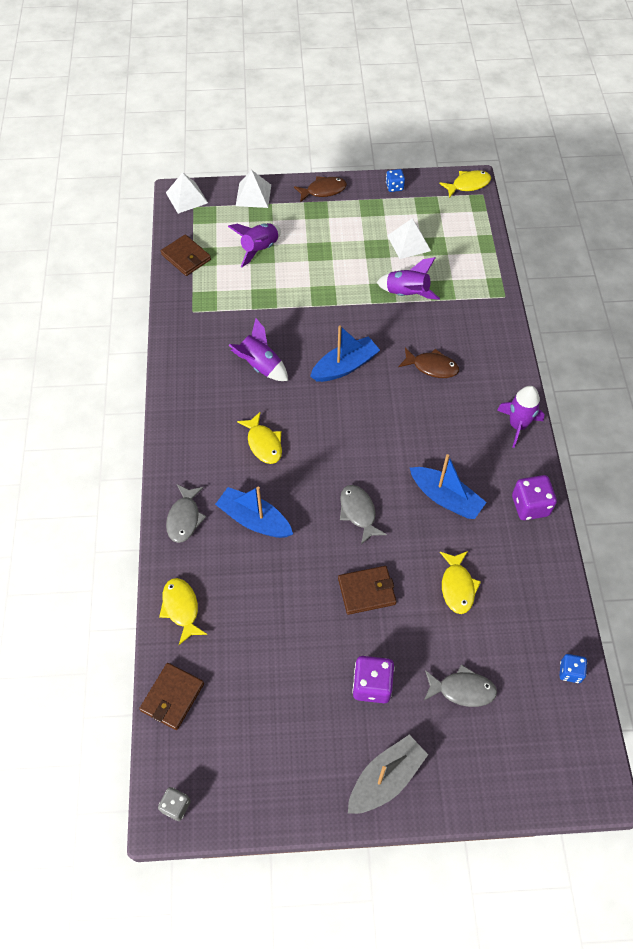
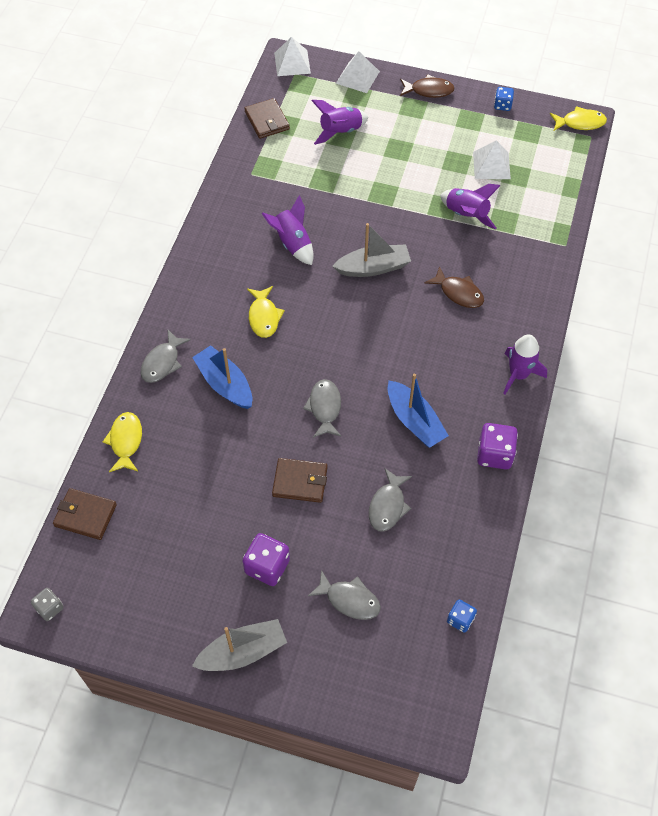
camera: 20 degrees right, 0 degrees up
(172, 697) = (85, 515): brown wallet -> brown wallet turned 60 degrees clockwise
(345, 366) = (373, 267): blue boat -> grey boat
(457, 586) = (388, 506): yellow fish -> grey fish

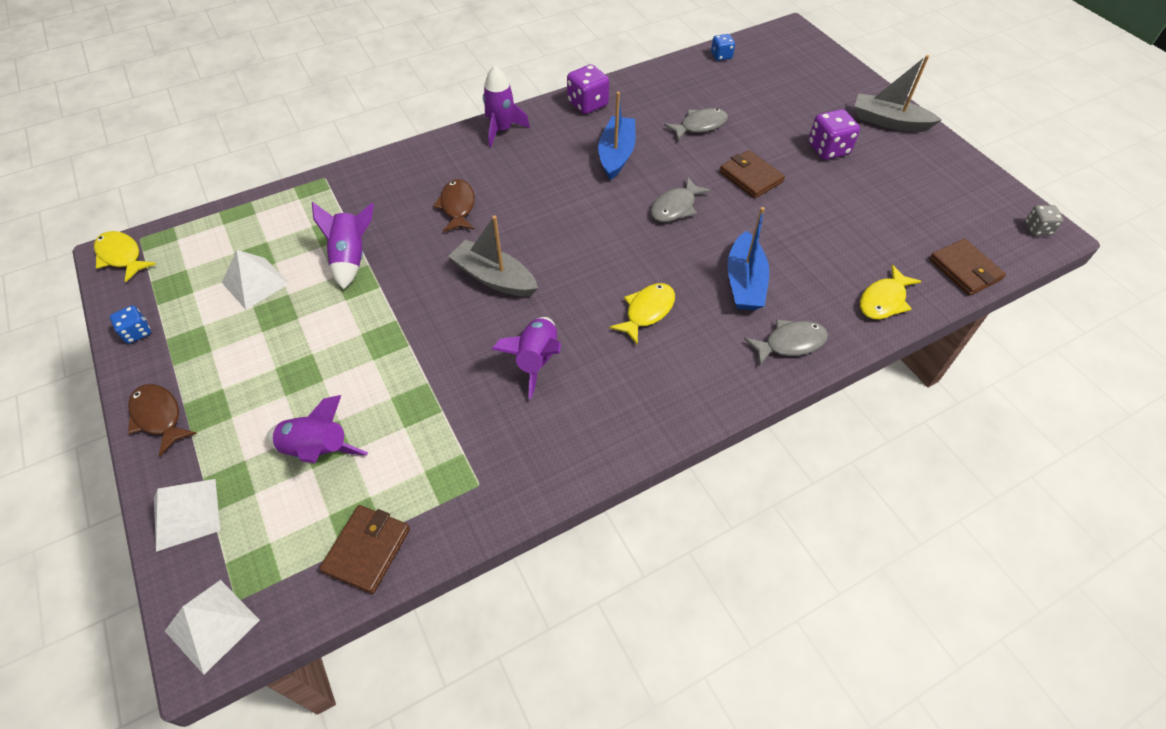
camera: 135 degrees left, 5 degrees down
(349, 600) = (785, 102): grey fish -> none

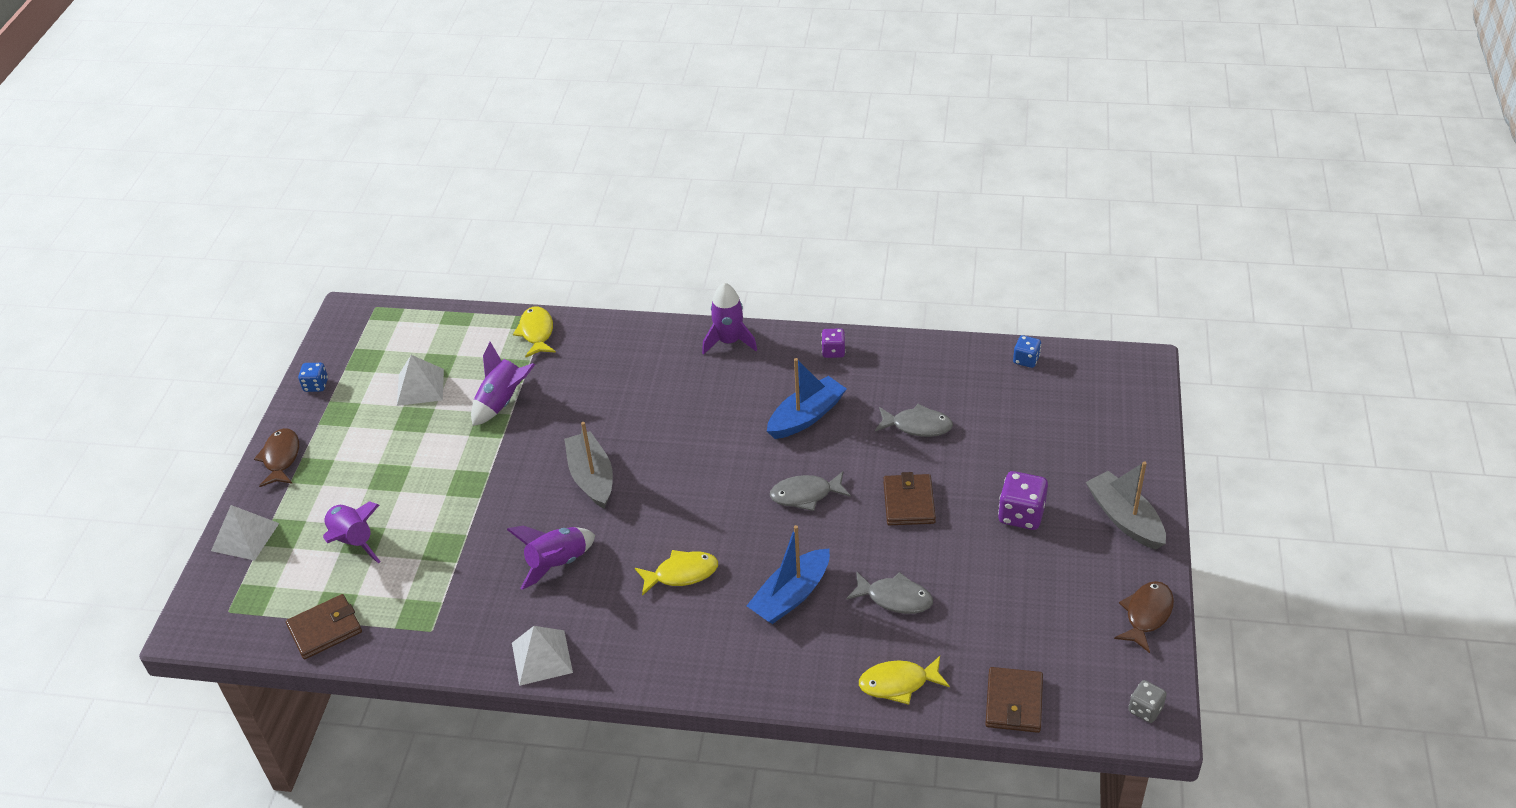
camera: 40 degrees right, 10 degrees down
(122, 256) = (352, 316): yellow fish -> yellow fish (537, 333)
(212, 625) = (204, 618): white pyramid -> white pyramid (541, 657)
(457, 206) = (623, 398): brown fish -> brown fish (1146, 615)
(587, 104) = (833, 351): purple dice -> purple dice, size x0.60
(790, 343) = (770, 669): grey fish -> grey fish (895, 598)

